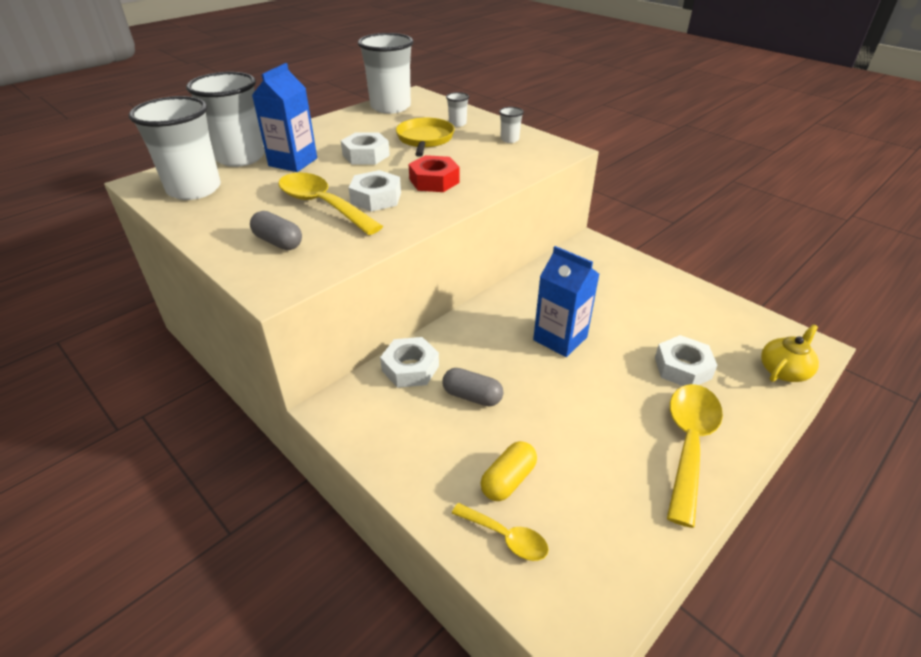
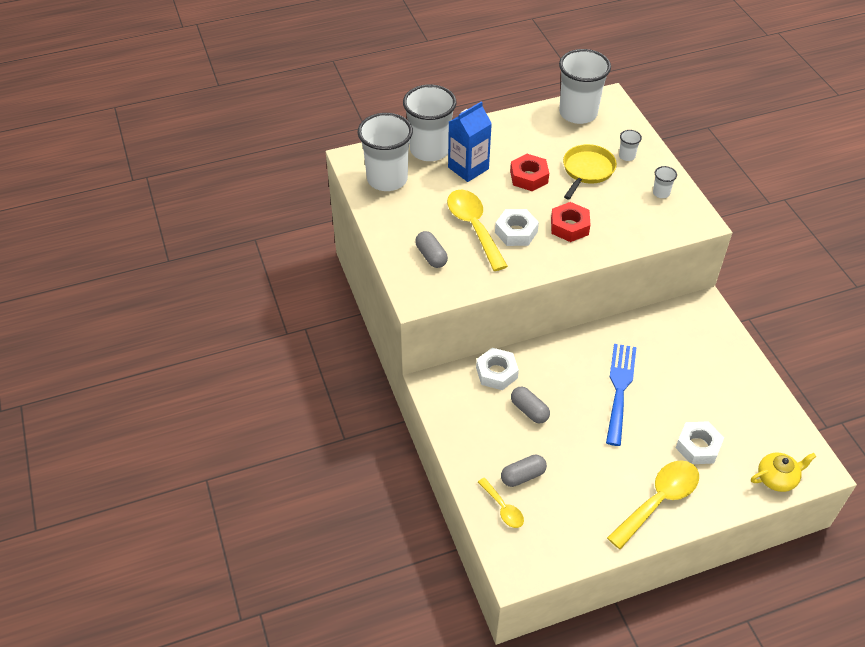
camera: 25 degrees right, 10 degrees up
(366, 155) = (529, 177): white nut -> red nut
(508, 480) = (523, 476): yellow capsule -> grey capsule
(560, 338) = (619, 388): blue carton -> blue fork

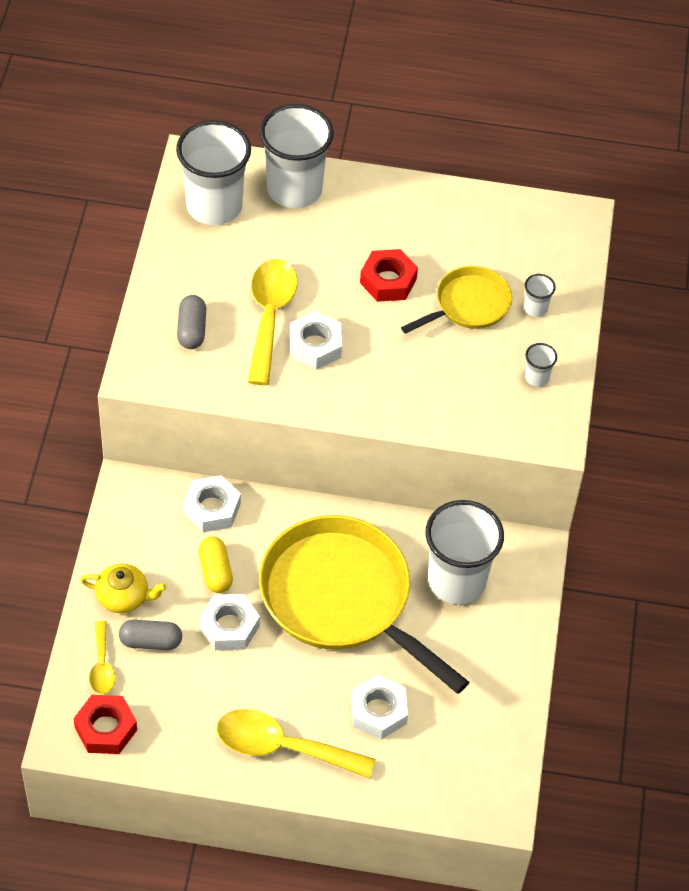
camera: 25 degrees right, 5 degrees up
(468, 168) = (323, 235): blue carton -> none
(529, 410) = (215, 571): grey capsule -> yellow capsule
(565, 441) = (229, 626): none -> white nut
(569, 226) = (385, 368): red nut -> red nut (106, 728)
(578, 113) = (522, 220): white cup -> white cup (456, 580)
(619, 388) = (342, 598): blue fork -> yellow pan
(659, 500) = (282, 747): yellow spoon -> yellow spoon turned 150 degrees counterclockwise
(777, 478) = (441, 794): yellow teapot -> yellow teapot (123, 597)

